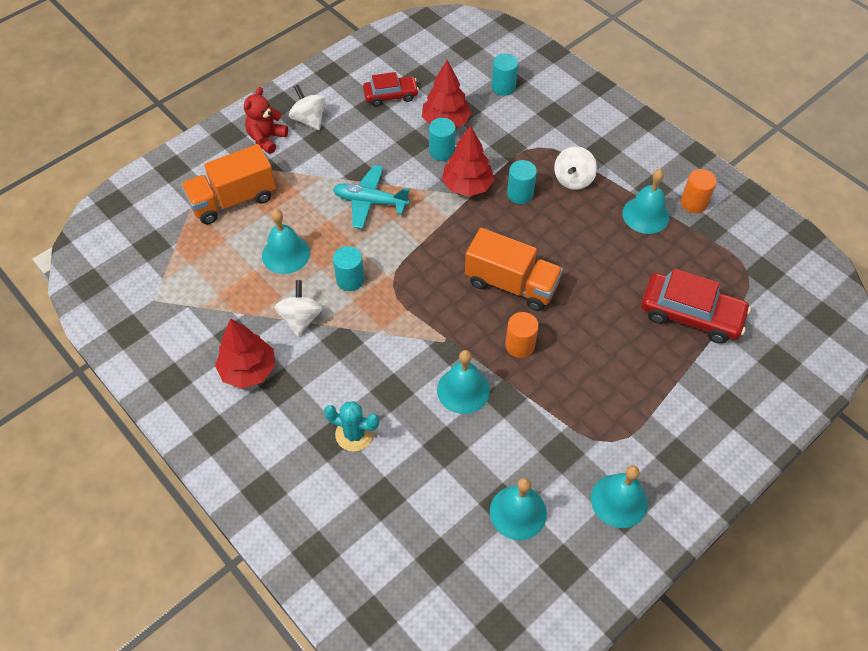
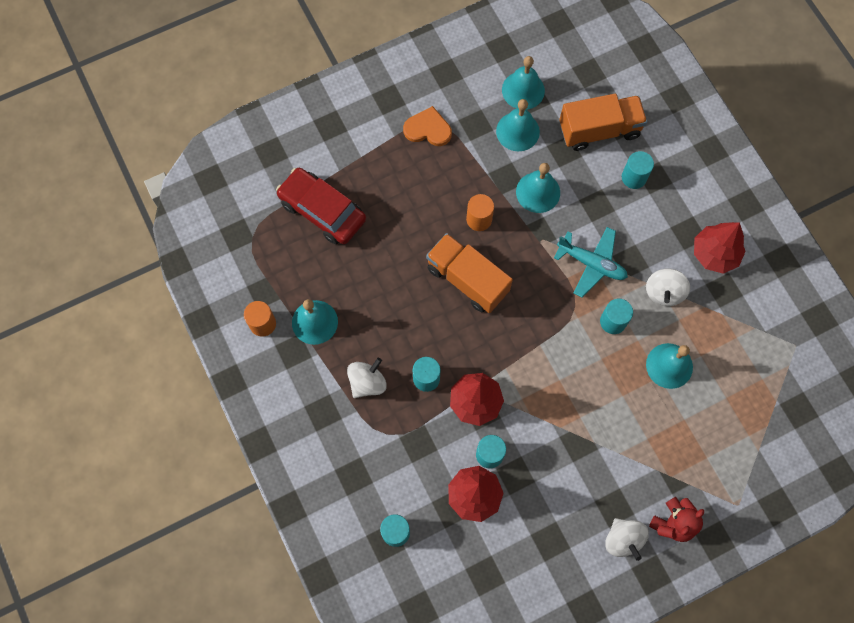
camera: 165 degrees left, 15 degrees up
(233, 200) = (715, 446): orange truck -> orange truck (599, 130)
(354, 434) = (634, 177): turquoise cactus -> turquoise cylinder
(370, 202) = (577, 407): turquoise plane -> turquoise plane (591, 264)
(390, 95) = (525, 553): red car -> none
(616, 432) = (428, 129): none -> orange heart
(619, 500) = (446, 80): turquoise bell -> turquoise bell (517, 131)

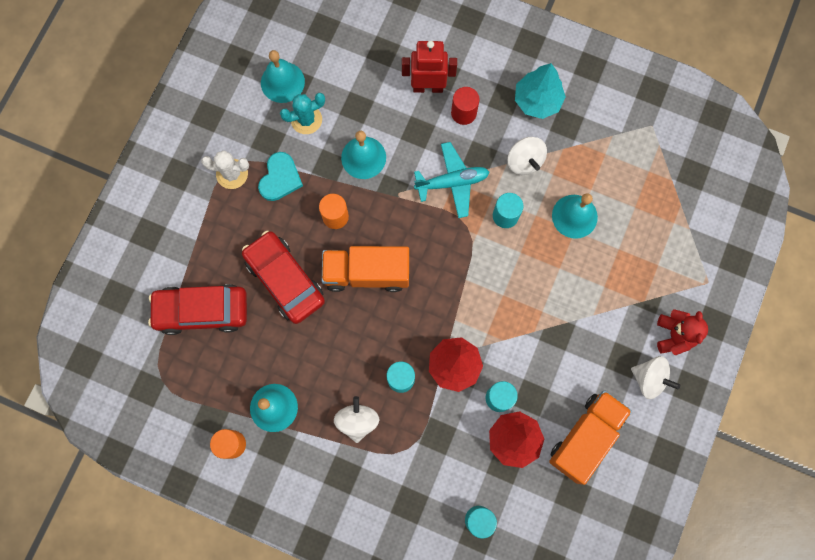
camera: 40 degrees left, 5 degrees up
(401, 236) = (285, 280): none -> red car
(428, 129) = (232, 174): orange heart -> white cactus
(461, 159) = (280, 178): none -> turquoise heart
(517, 131) = (306, 120): turquoise bell -> turquoise cactus
(599, 130) = (370, 69): orange truck -> orange truck (585, 437)
(634, 177) = (428, 87): turquoise cylinder -> red robot
(646, 218) = (463, 113): none -> red cylinder
(714, 254) = (537, 100): red tree -> turquoise tree

